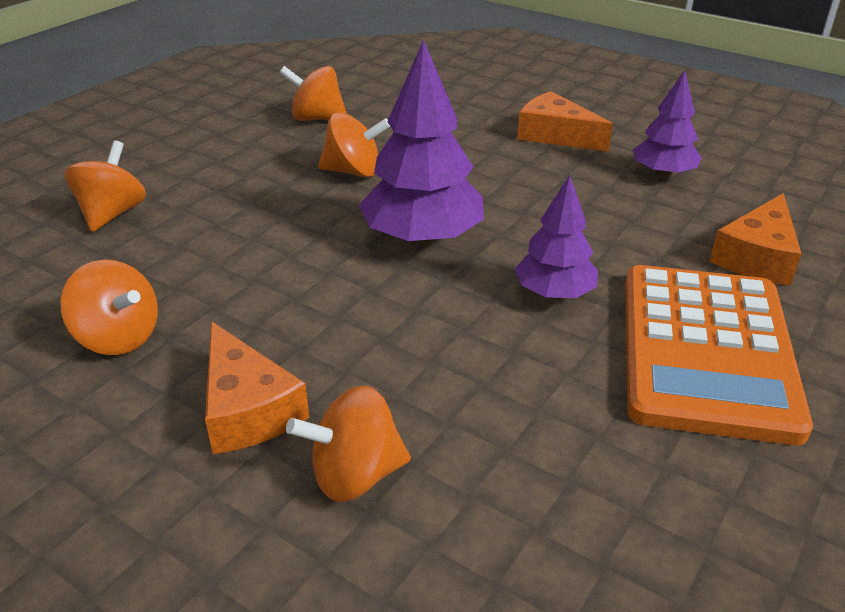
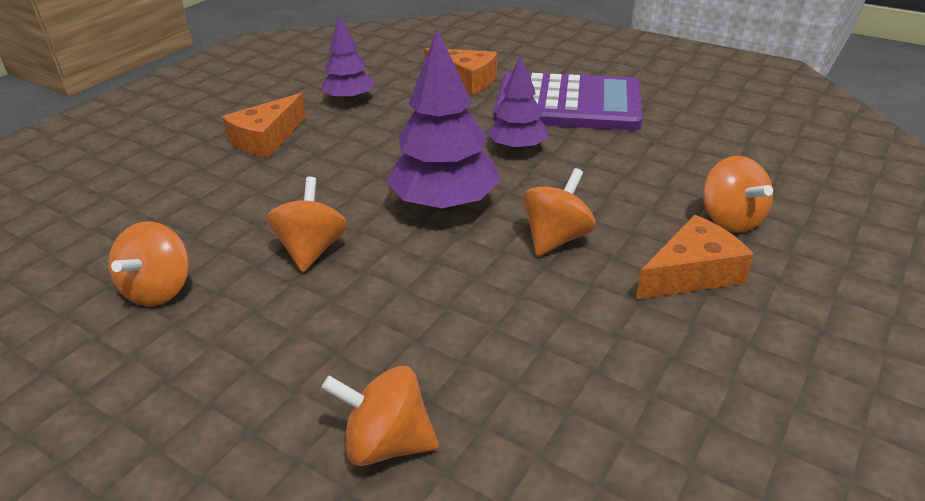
camera: 90 degrees left, 0 degrees up
(119, 337) = (632, 370): orange spinning top -> orange spinning top (556, 238)
(706, 351) = (568, 104): orange calculator -> purple calculator

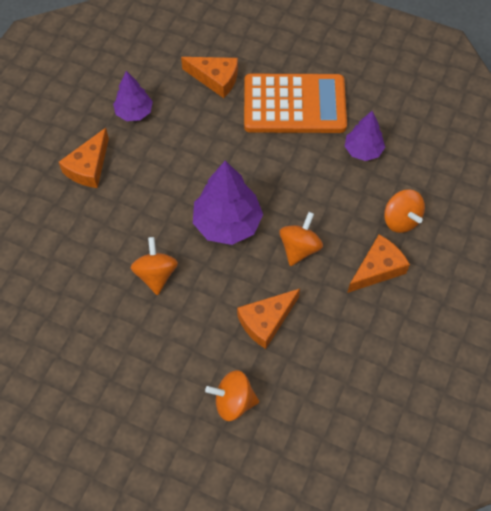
camera: 10 degrees left, 25 degrees up
(159, 290) = (77, 317): orange spinning top -> none
(481, 324) = (266, 321): none -> orange cheese
(518, 148) = (265, 160): purple tree -> purple tree (363, 150)
(568, 104) = (294, 104): purple calculator -> orange calculator

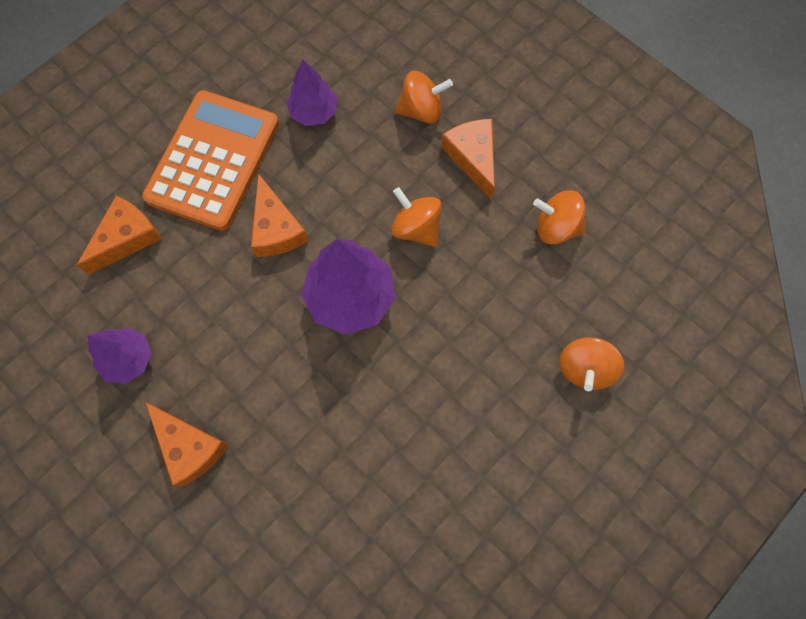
camera: 70 degrees left, 10 degrees up
(156, 274) = (389, 406): orange spinning top -> orange spinning top (555, 227)
(266, 321) = (496, 298): orange cheese -> orange cheese (276, 228)

